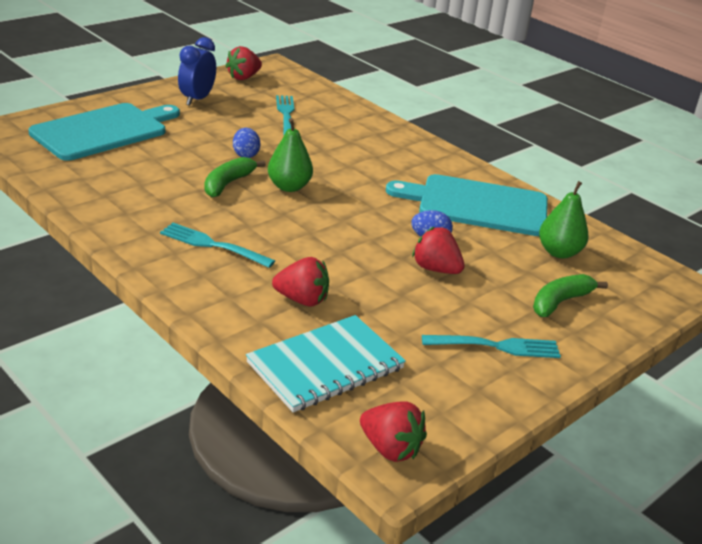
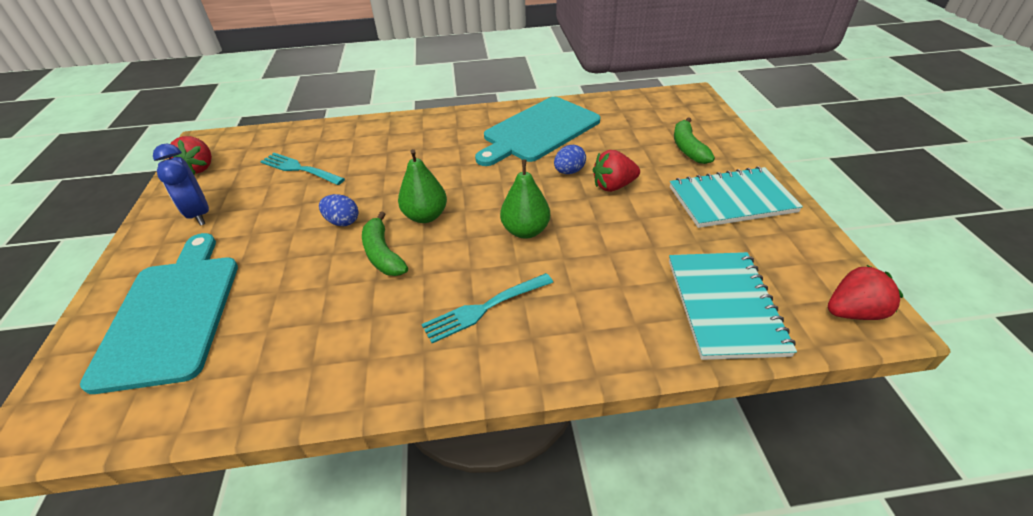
camera: 50 degrees left, 10 degrees up
(302, 300) = (616, 281): red strawberry -> none
(495, 346) = (731, 200): turquoise fork -> turquoise notebook
(559, 252) = (626, 123): green pear -> green pear (525, 231)

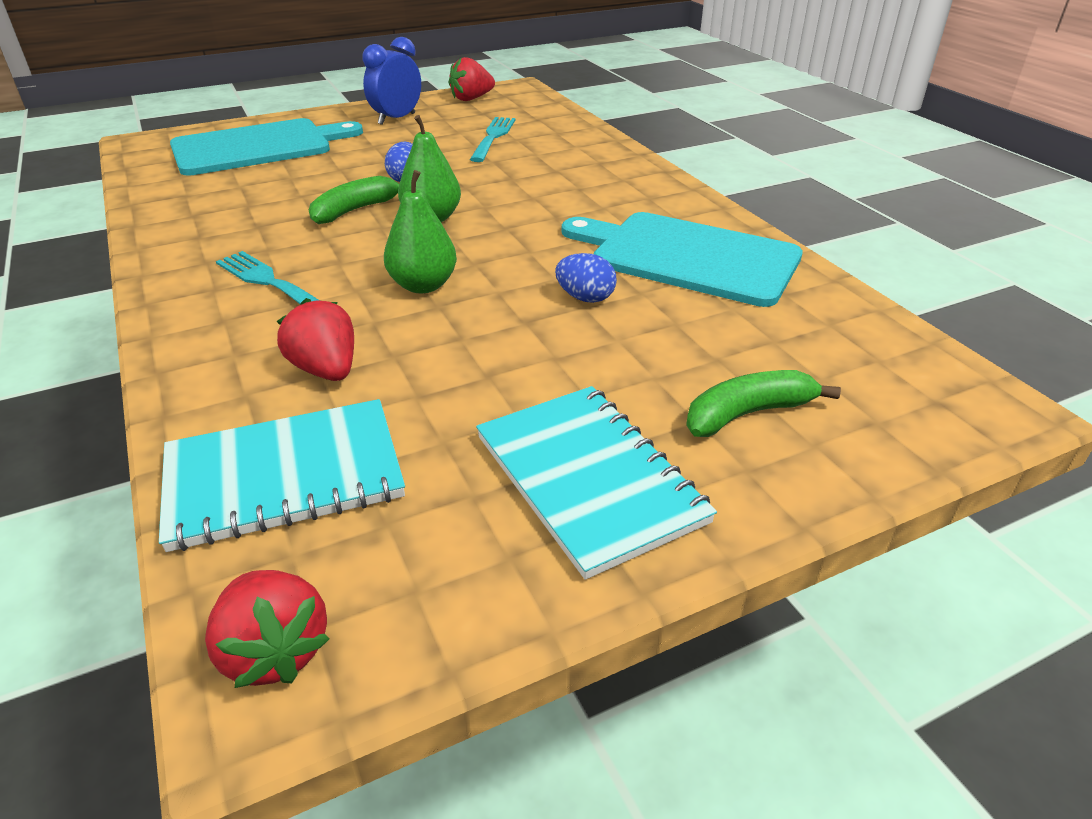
camera: 70 degrees right, 5 degrees down
(613, 186) = (566, 342): red strawberry -> red strawberry (326, 369)

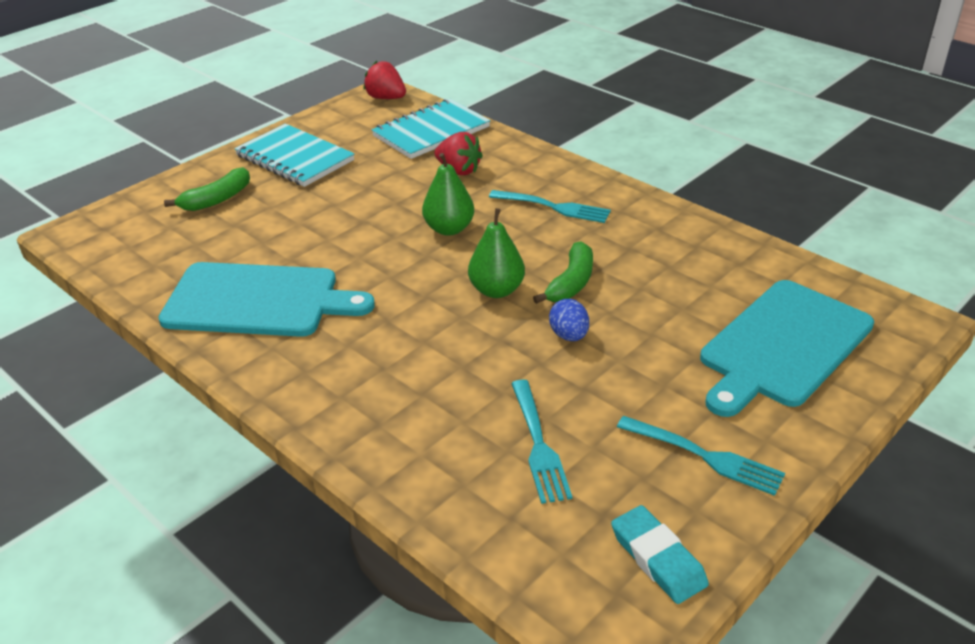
camera: 160 degrees right, 0 degrees up
(396, 119) = (703, 456): blue clock -> turquoise fork
(471, 99) = (658, 558): red strawberry -> turquoise eraser
(585, 298) = (329, 245): blue egg -> none

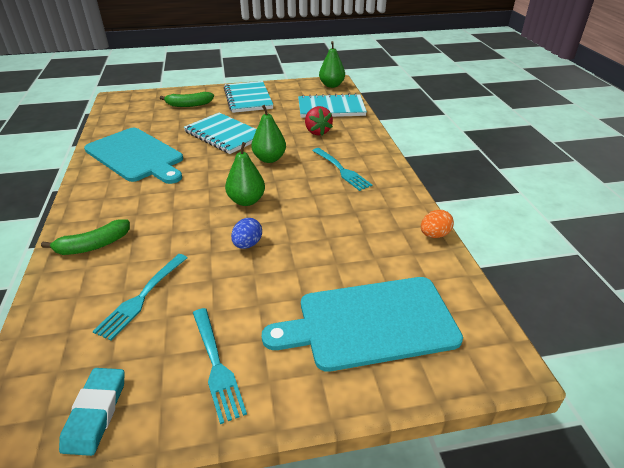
camera: 35 degrees right, 0 degrees up
(341, 222) = (224, 135): none -> turquoise notebook
(386, 98) = (331, 85): red strawberry -> green pear
(571, 283) = (292, 215): green banana -> green banana (93, 245)
(735, 237) = (434, 235): none -> orange egg

